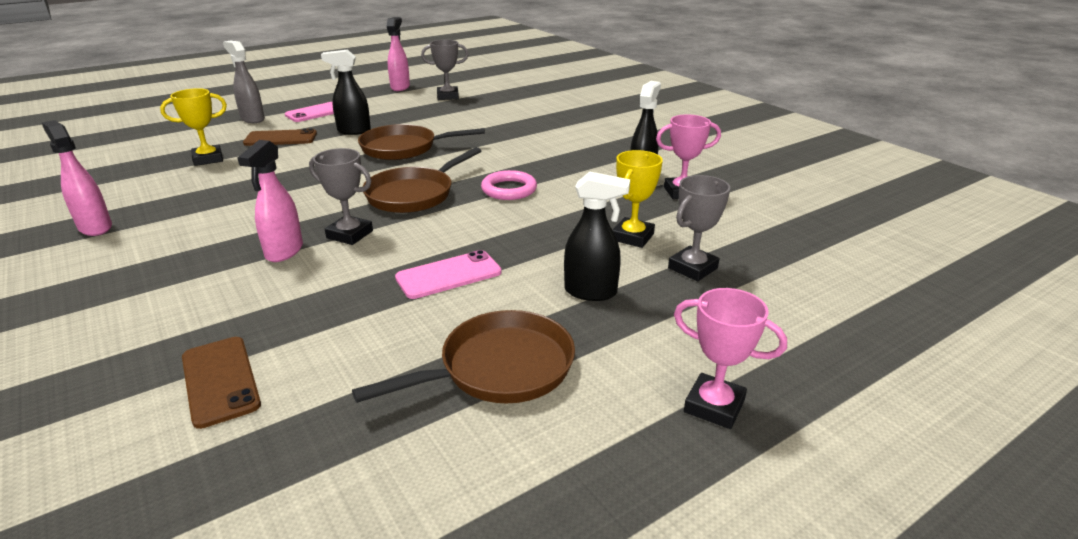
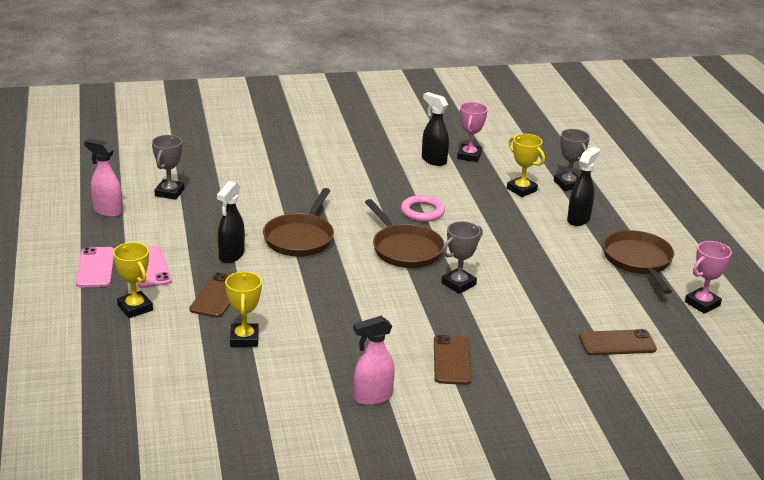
camera: 70 degrees left, 0 degrees up
(169, 257) = (452, 360): none -> brown phone
(252, 119) = (135, 308): grey spray bottle -> yellow trophy
(284, 252) = (470, 312): pink spray bottle -> none
(449, 275) = (537, 257): pink phone -> pink phone (95, 267)
(714, 406) = (685, 217): pink trophy -> pink trophy (702, 303)

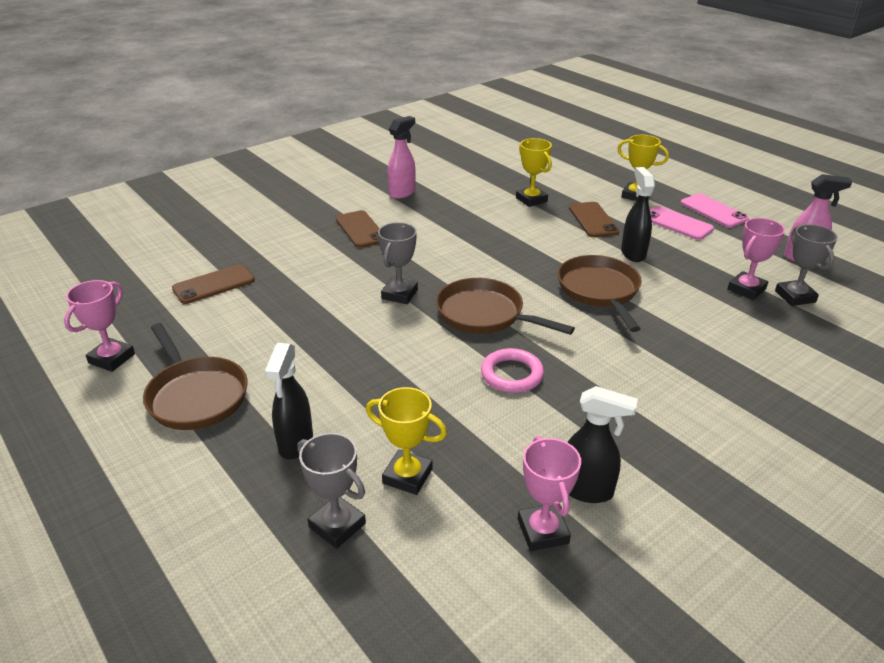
camera: 155 degrees right, 5 degrees up
(193, 206) = (746, 289): none -> pink trophy

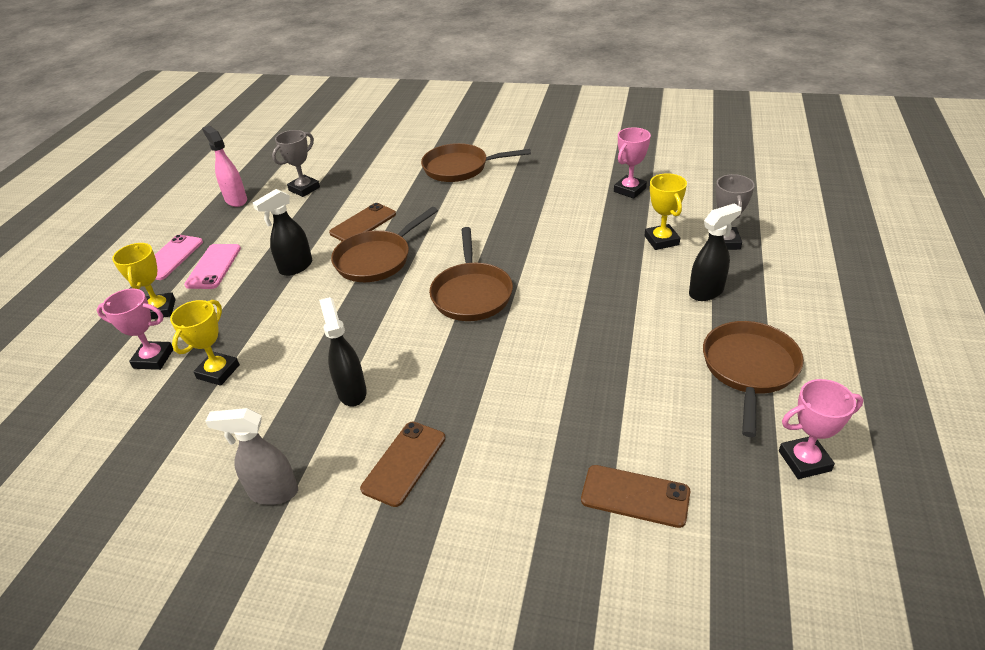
camera: 125 degrees left, 5 degrees up
(399, 294) = (495, 352): grey trophy -> none
(402, 193) = (273, 492): pink spray bottle -> grey spray bottle
(512, 374) = (527, 250): pink ring -> none
(586, 490) = (586, 190): black spray bottle -> black spray bottle (352, 392)
(593, 220) = (241, 312): brown phone -> brown phone (363, 224)
(746, 289) = (311, 206): pink trophy -> pink trophy (153, 359)
(756, 416) = (460, 168): none -> brown pan

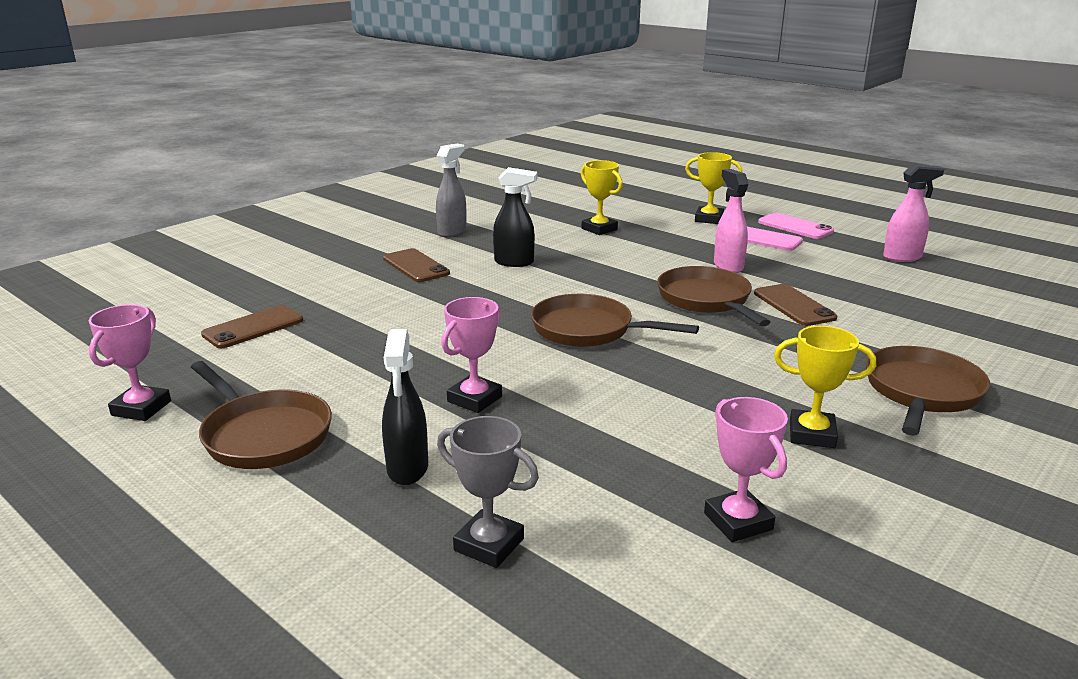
camera: 115 degrees right, 15 degrees down
(153, 359) = (641, 214): pink trophy -> pink trophy (474, 399)
(295, 267) = (728, 266): black spray bottle -> pink spray bottle
(304, 189) = (911, 289): grey trophy -> none
(661, 240) = (557, 486): yellow trophy -> yellow trophy (812, 434)

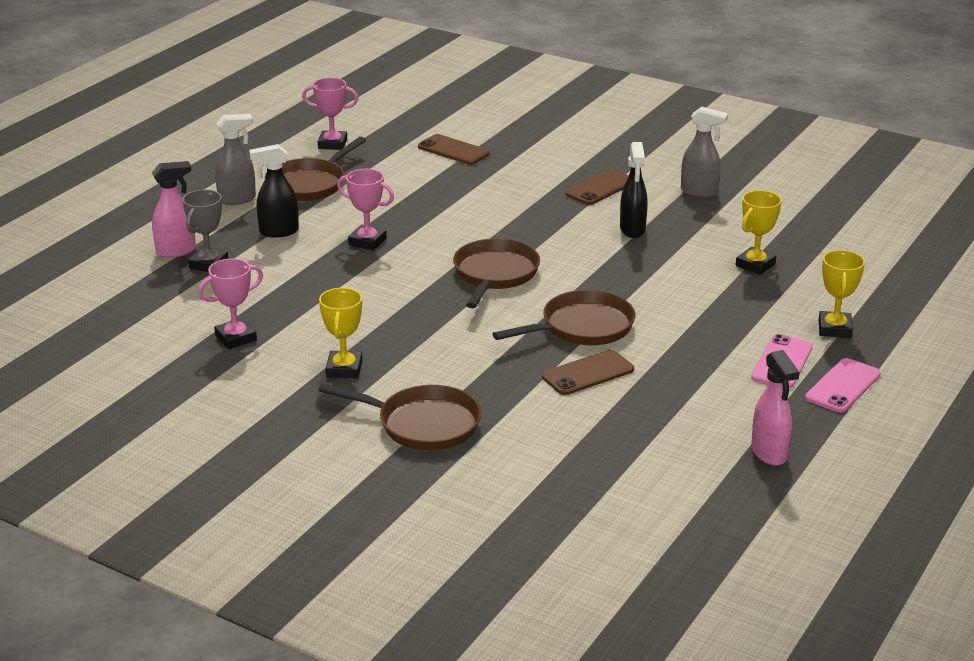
camera: 80 degrees right, 5 degrees up
(264, 506) = (237, 199): none -> grey spray bottle
(728, 266) = (679, 339): pink spray bottle -> pink spray bottle (176, 251)

